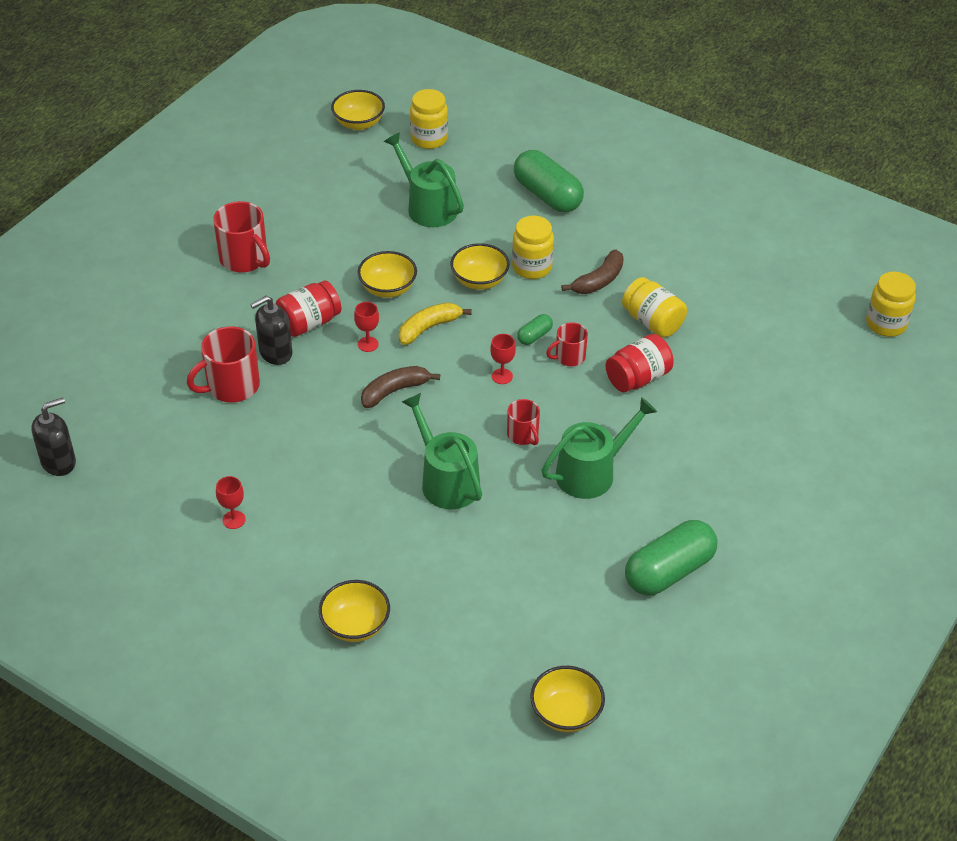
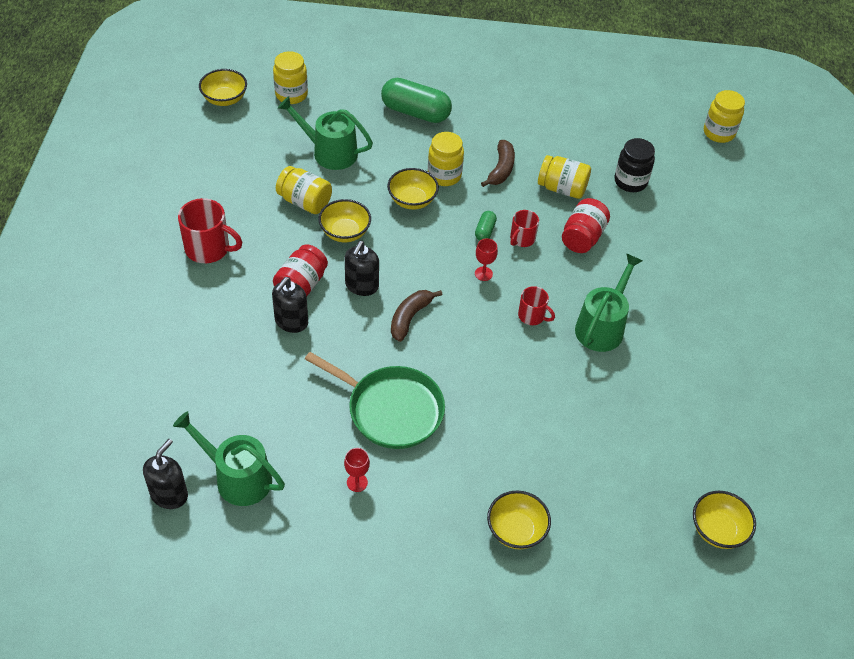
camera: 30 degrees left, 5 degrees up
(231, 386) = (274, 365): red mug -> none
(313, 468) = (391, 409): none -> green pan
(368, 246) = (305, 202): none -> yellow jar
(368, 344) = (361, 286): red goblet -> black soap dispenser
(429, 328) = (400, 254): yellow banana -> none
(446, 481) = (501, 377): green watering can -> green watering can (237, 478)
(669, 571) = (709, 383): green capsule -> none
(737, 340) = (630, 181): none -> black jar

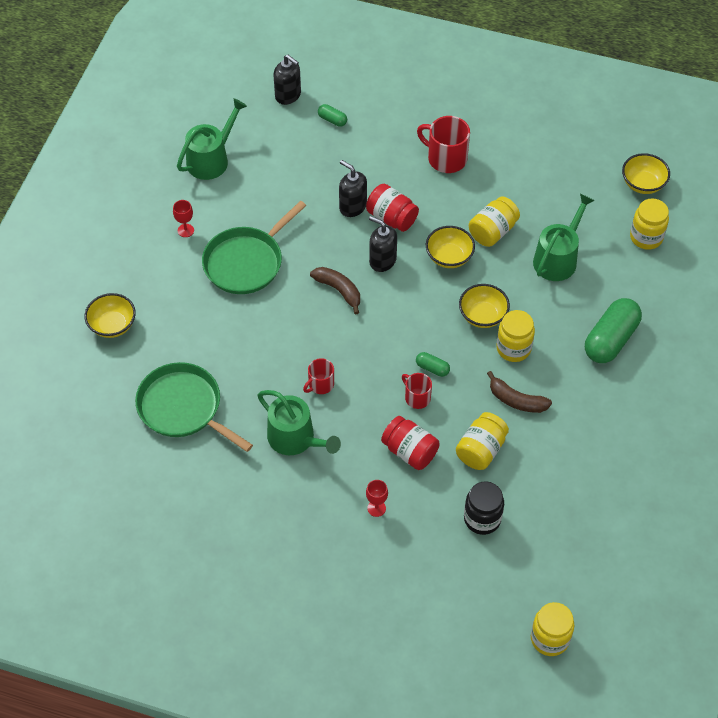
camera: 105 degrees right, 5 degrees up
(158, 360) = (332, 120): none -> green capsule
(169, 495) = (208, 120): black soap dispenser -> black soap dispenser (288, 95)
(209, 249) = (446, 158): red mug -> red mug turned 90 degrees clockwise
(483, 274) = (378, 356): red goblet -> red goblet (376, 508)
(601, 432) = (183, 408): none -> green pan
(718, 530) = (66, 468): yellow bowl -> none

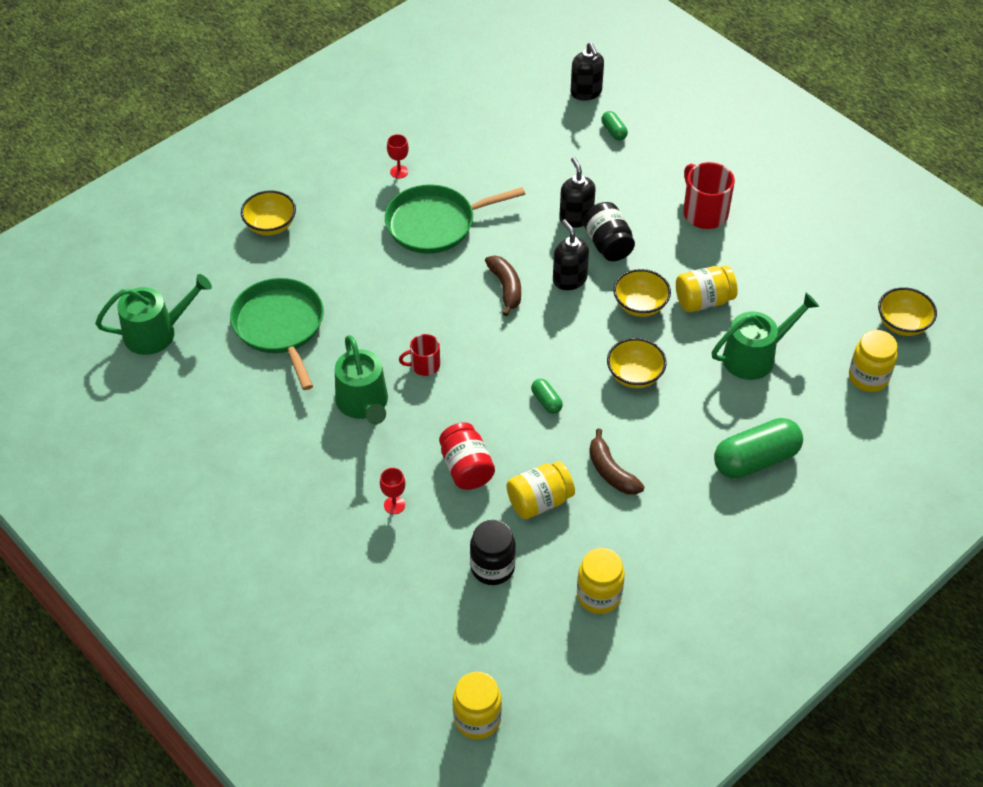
camera: 30 degrees right, 5 degrees down
(211, 159) = (469, 119): green watering can -> green watering can (156, 332)
(391, 218) = (608, 244): red jar -> black jar
(417, 397) = (510, 421): red mug -> none
(513, 348) = (644, 421): yellow jar -> yellow jar (599, 596)

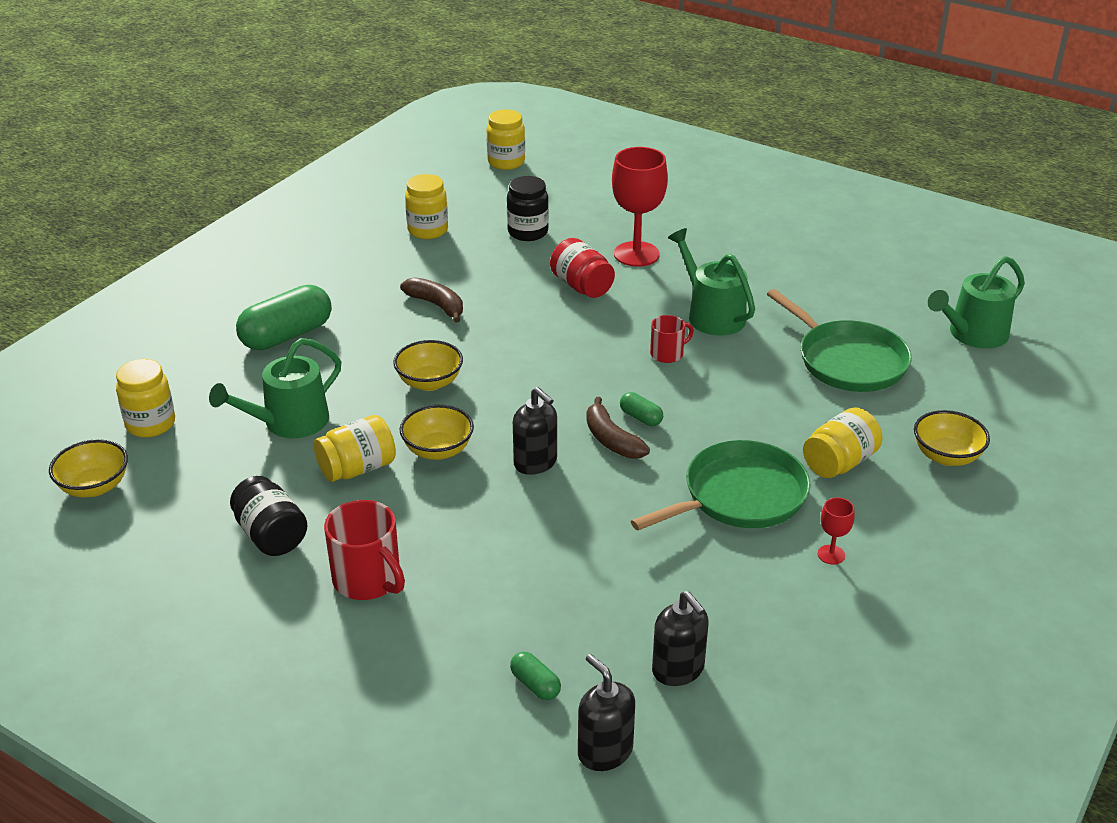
camera: 165 degrees right, 15 degrees down
(394, 505) = (636, 254): red goblet -> red goblet, size x2.21
(539, 501) = (501, 276): yellow jar -> yellow jar (839, 463)
(546, 401) = (521, 346): green capsule -> green capsule (641, 417)
(576, 218) = (552, 538): black soap dispenser -> black soap dispenser (678, 670)
(608, 244) = (497, 512): black jar -> black jar (271, 535)

